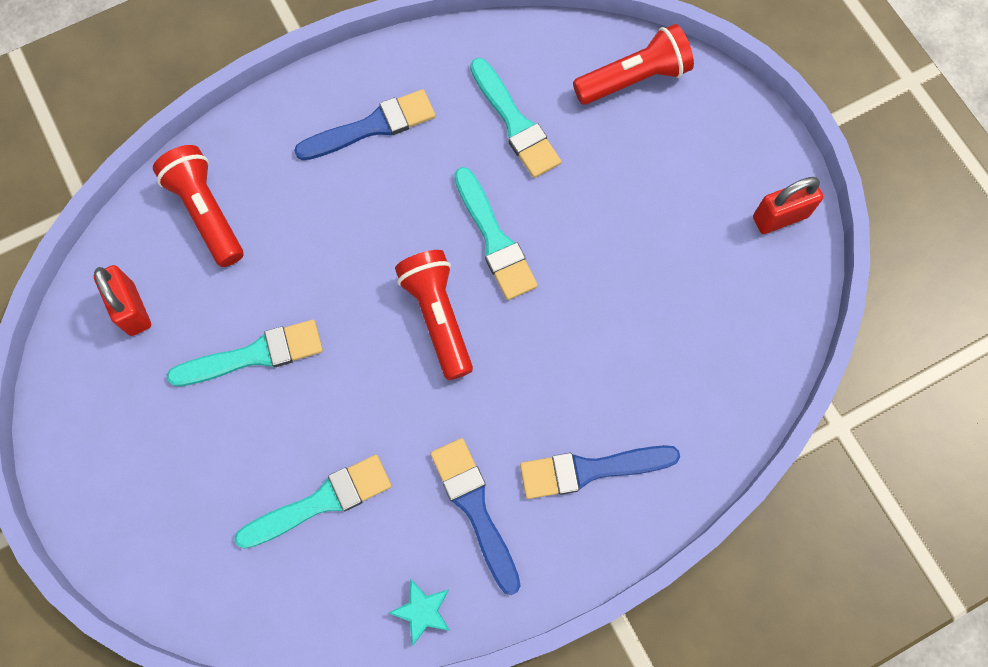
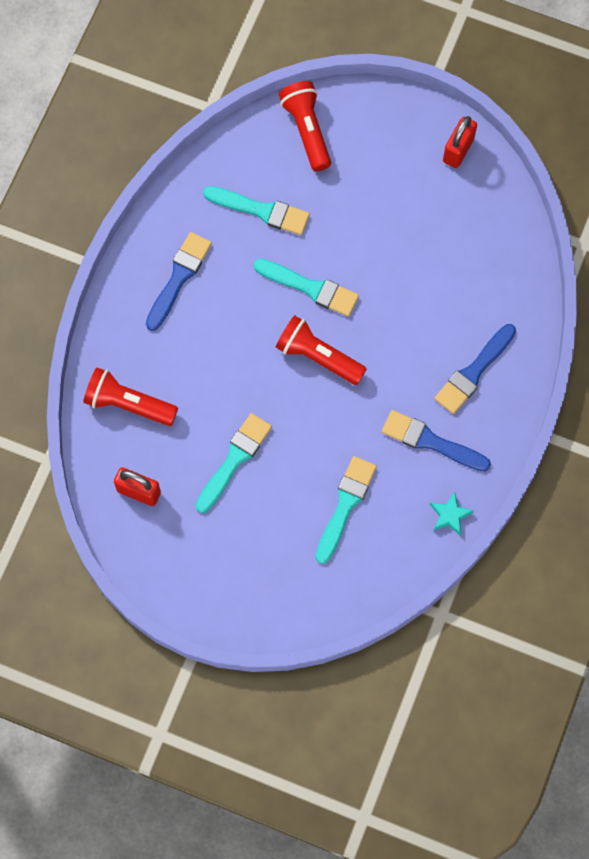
camera: 40 degrees left, 0 degrees up
(634, 79) = (307, 130): red flashlight -> red flashlight turned 45 degrees counterclockwise

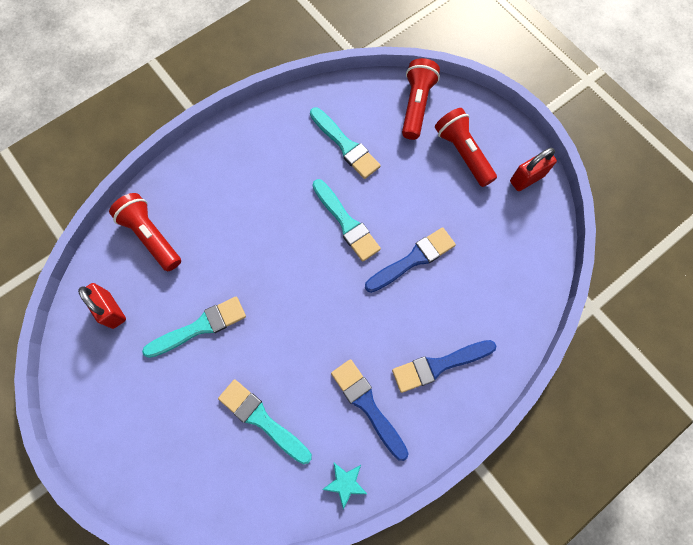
camera: 30 degrees right, 0 degrees up
(178, 278) = (252, 162): blue brush -> blue brush (412, 260)
(318, 356) = (319, 280): red flashlight -> red flashlight (463, 153)
(345, 506) = (262, 420): turquoise brush -> turquoise brush turned 105 degrees counterclockwise

